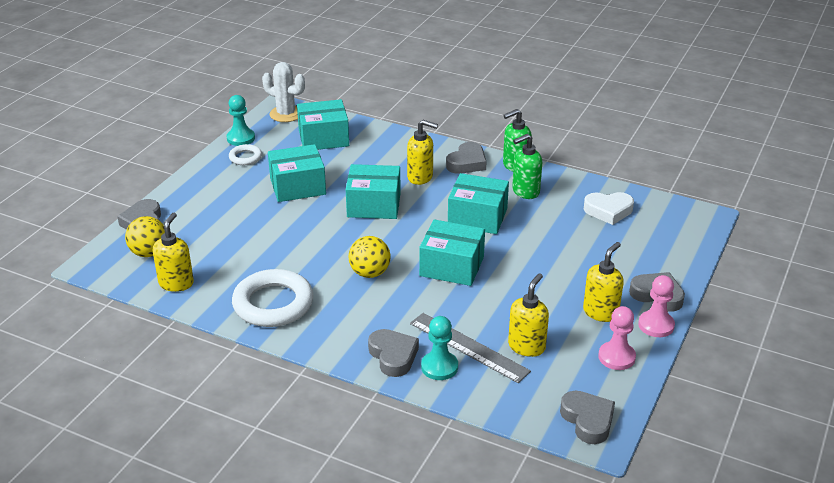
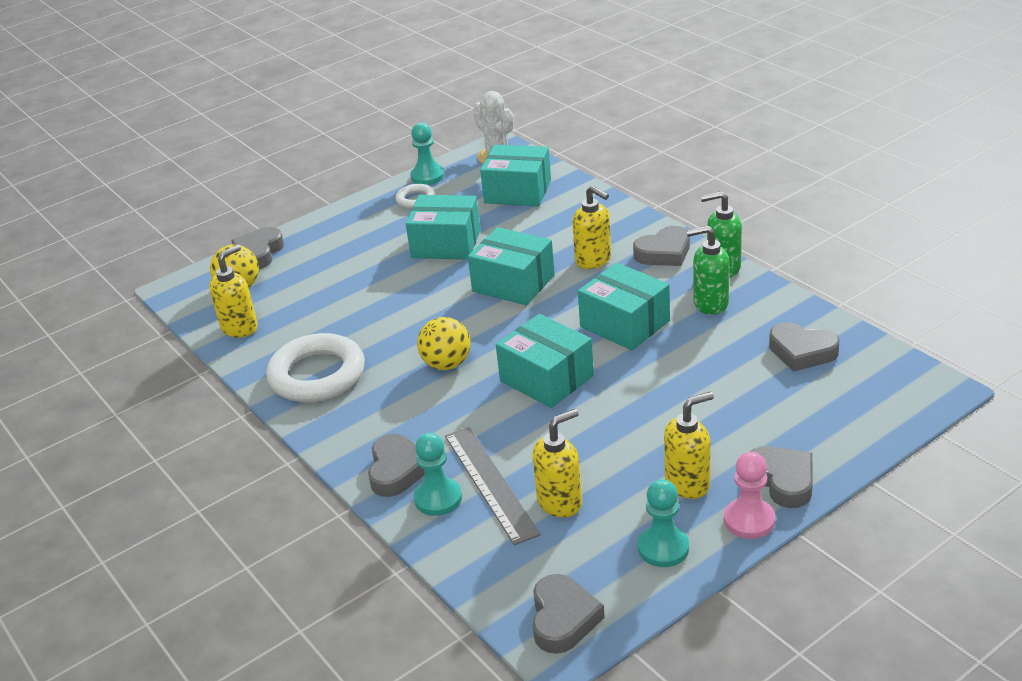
camera: 30 degrees right, 0 degrees up
(608, 211) = (802, 352): white heart -> grey heart
(616, 357) = (663, 548): pink pawn -> turquoise pawn

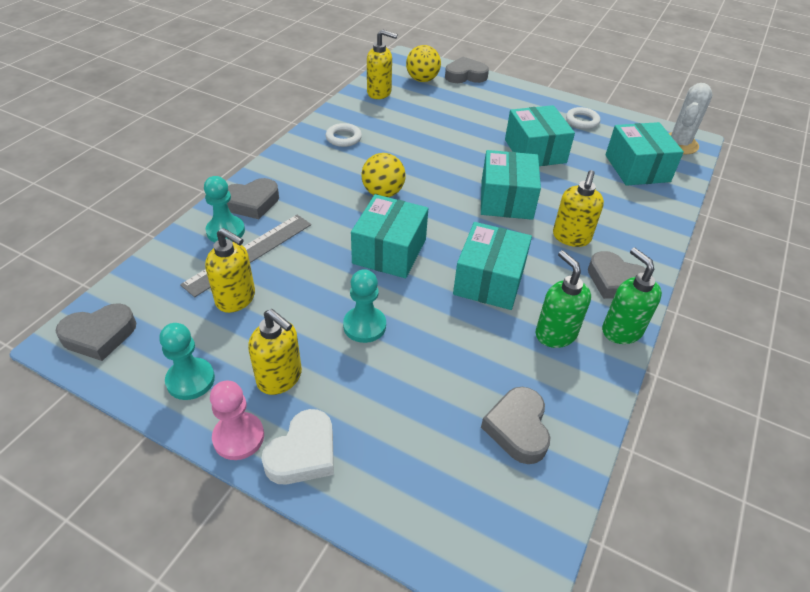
camera: 60 degrees right, 10 degrees up
(317, 375) = (343, 138): white ring -> white ring, size x0.49
(427, 176) = (618, 118): turquoise pawn -> turquoise pawn (364, 326)
(782, 480) = (303, 453): grey heart -> white heart

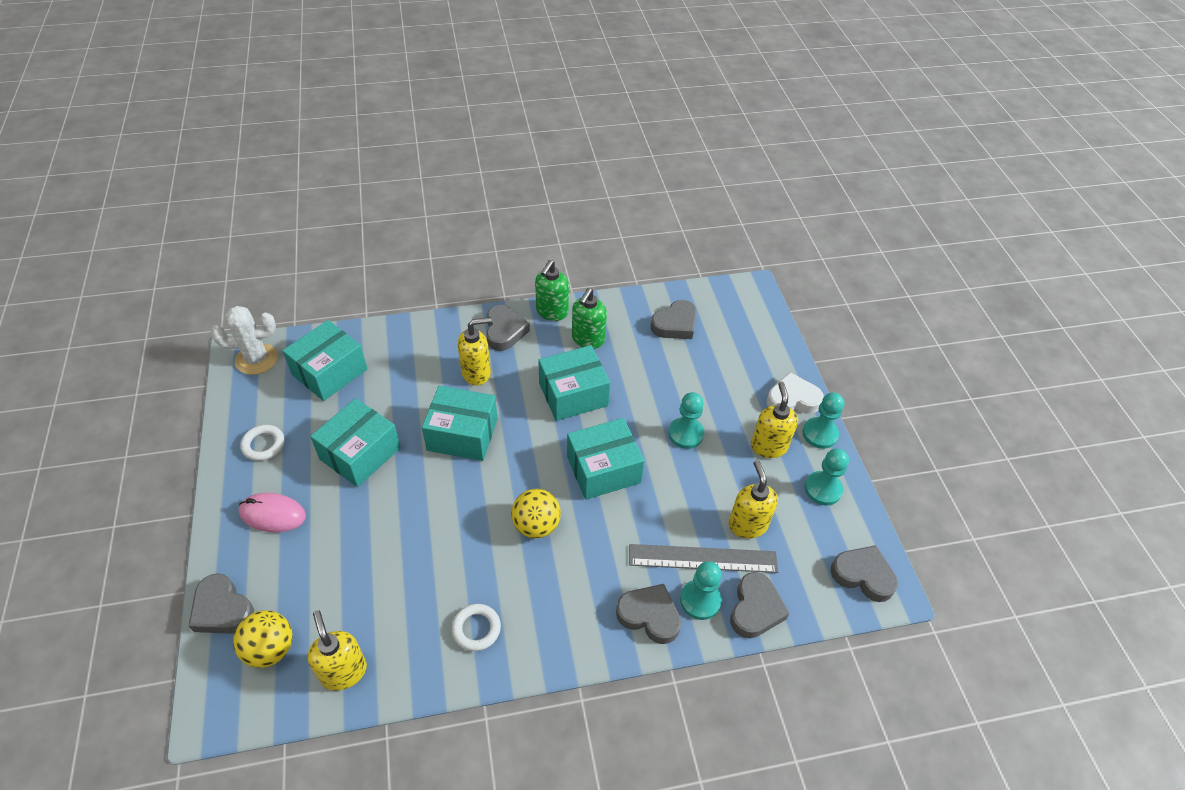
camera: 130 degrees left, 5 degrees up
(179, 253) = (755, 609): none -> grey heart
(238, 437) = (820, 434): pink pawn -> turquoise pawn
(506, 199) = (462, 434): turquoise box -> turquoise box turned 45 degrees clockwise
(516, 106) = (272, 514): none -> pink mouse

